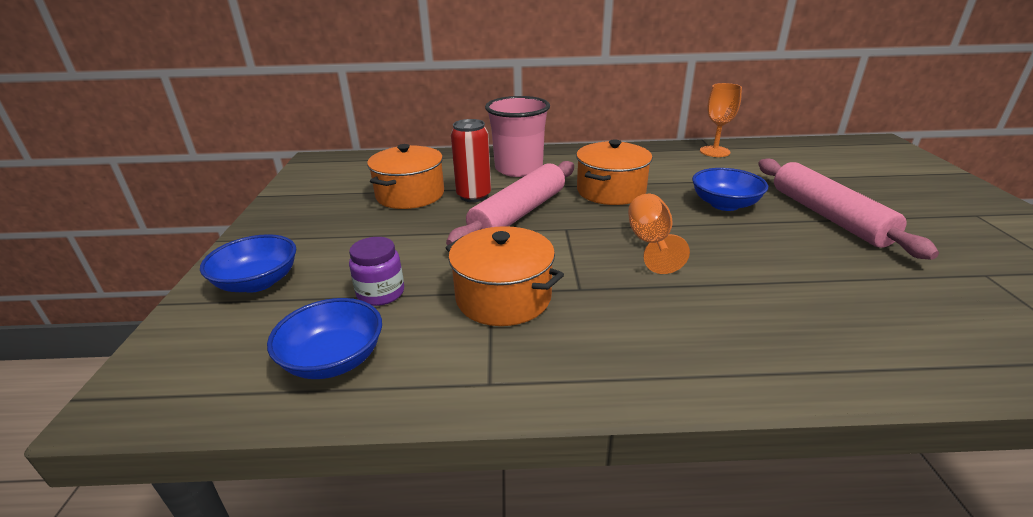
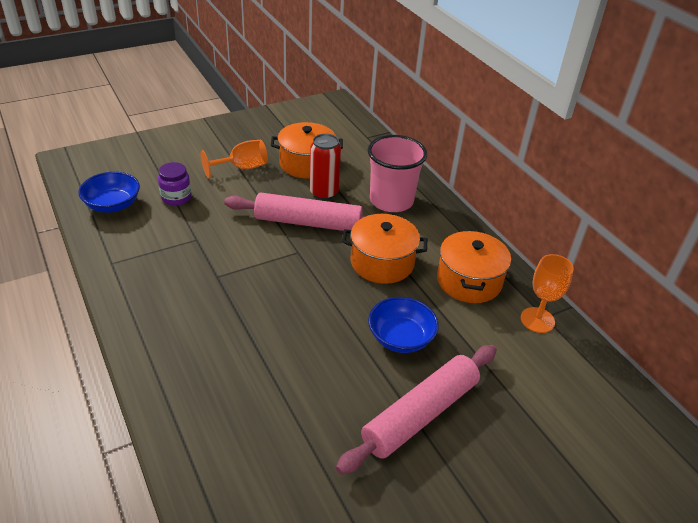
camera: 60 degrees right, 10 degrees up
(258, 282) = (168, 151): blue bowl -> none
(503, 297) = (192, 246): orange pot -> orange pot (469, 281)
(650, 243) = (299, 300): orange goblet -> orange goblet (242, 168)

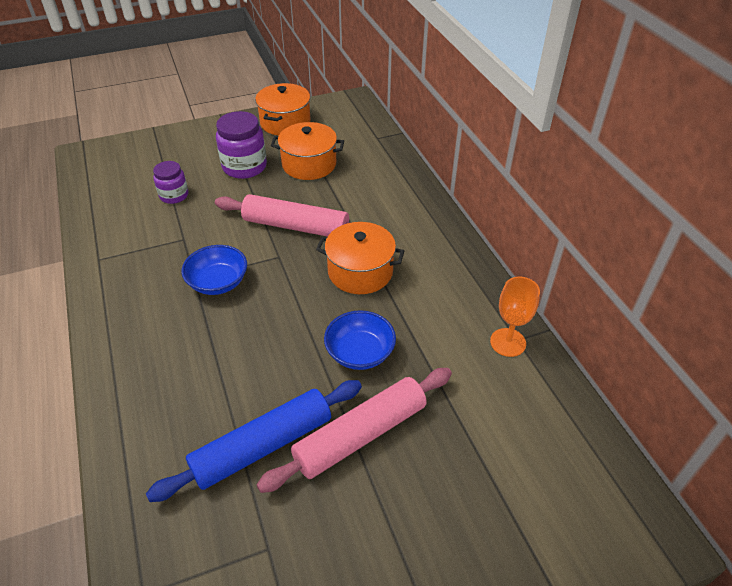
camera: 10 degrees right, 5 degrees up
(113, 205) = (113, 201): blue bowl -> blue bowl (218, 282)
(242, 168) = (244, 167): orange goblet -> purple jar
(324, 193) = (319, 195): red can -> none
(327, 432) = (263, 446): none -> blue rolling pin
(391, 201) = (385, 206): pink cup -> none
(469, 281) = (445, 296): orange pot -> orange pot (285, 122)

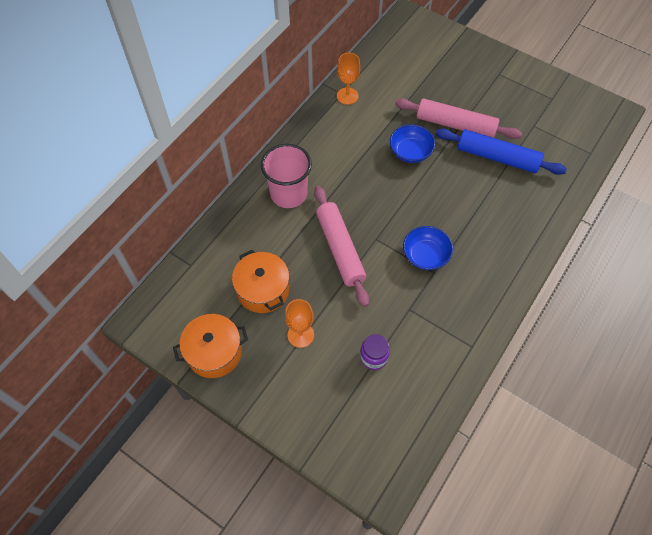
camera: 125 degrees left, 15 degrees up
(244, 167) = (300, 335): purple jar -> orange goblet
(360, 272) = (351, 187): orange pot -> none
(397, 222) = (288, 194): none -> pink cup

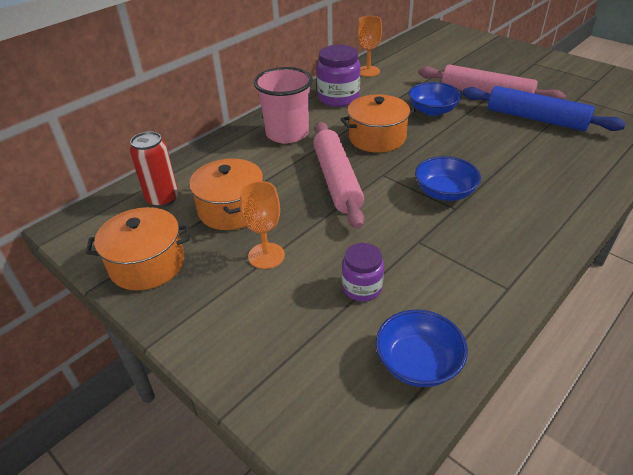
camera: 10 degrees right, 20 degrees down
(204, 284) = (162, 199): none -> red can
(325, 140) = (338, 98): none -> purple jar
(366, 193) = (377, 138): none -> orange pot
(416, 414) = (418, 363): none -> blue bowl

